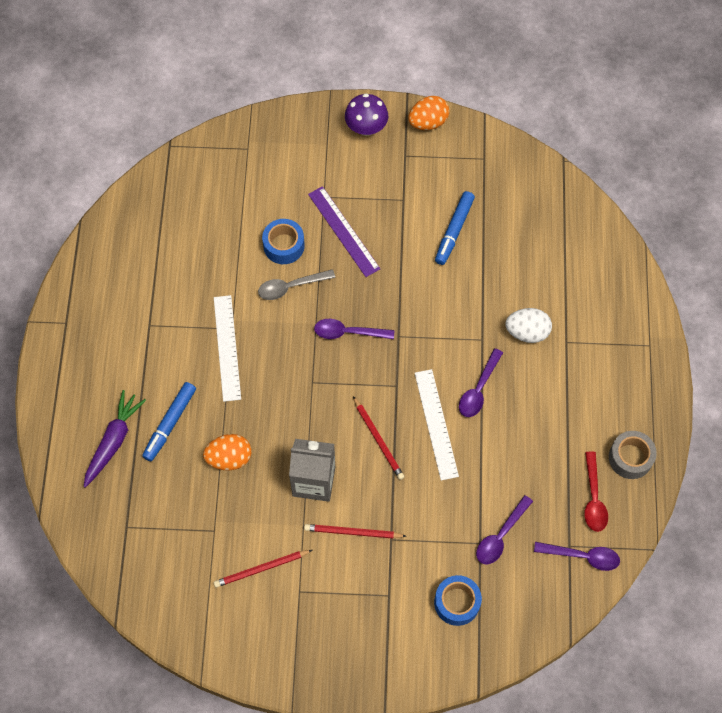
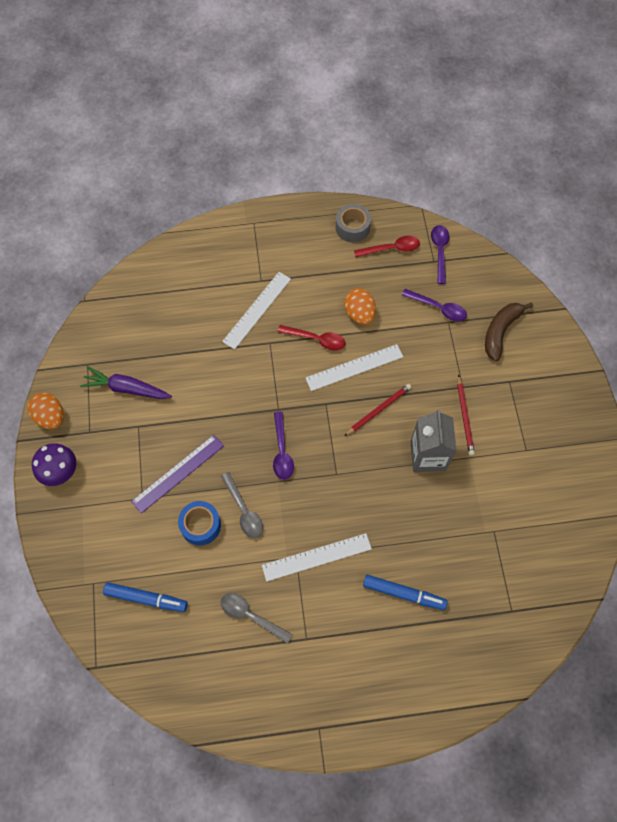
camera: 100 degrees left, 0 degrees up
(113, 441) = (433, 644): purple carrot -> purple carrot (127, 389)
(183, 279) = (251, 616): none -> grey spoon
(229, 458) = (424, 532): orange egg -> orange egg (359, 314)
(261, 569) = (516, 484): red pencil -> none
(454, 231) = (166, 378): blue marker -> blue marker (146, 598)
(457, 602) = (500, 332): blue tape -> brown banana
(478, 389) = (316, 339): purple spoon -> red spoon
(527, 332) = (257, 310): white egg -> white ruler

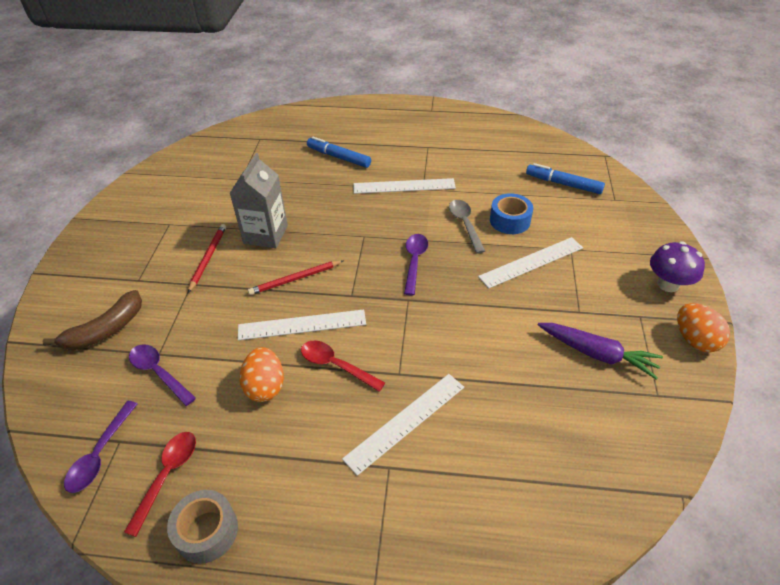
camera: 165 degrees left, 20 degrees down
(178, 473) = (531, 262): purple ruler -> white ruler
(251, 616) = (471, 163): grey spoon -> none
(391, 249) = (167, 476): red spoon -> red spoon turned 105 degrees clockwise

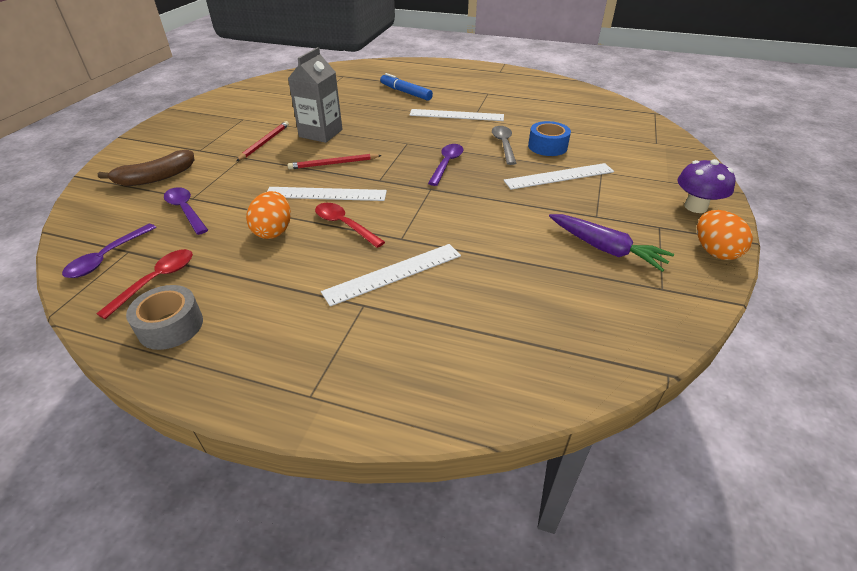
camera: 10 degrees right, 5 degrees down
(563, 184) = (608, 128): blue marker -> none

